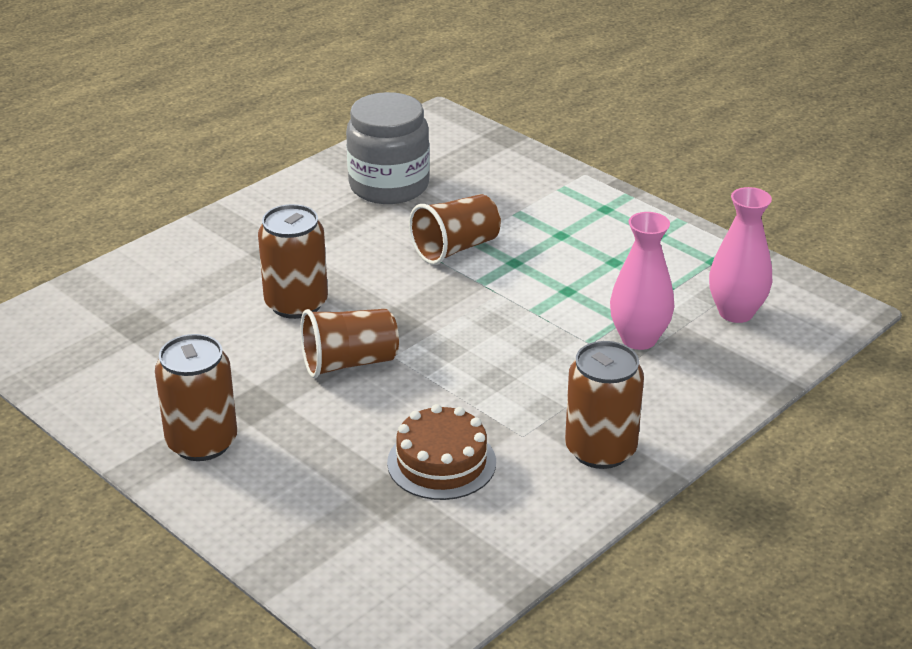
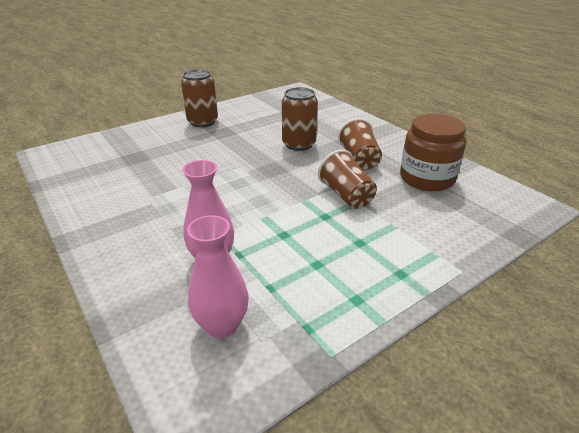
camera: 100 degrees right, 0 degrees up
(349, 363) = (241, 155): brown cup -> brown cup (359, 159)
(389, 186) = (427, 178): grey jar -> brown jar
(441, 462) = (145, 172): brown cake -> none
(600, 450) = (113, 223): brown can -> none

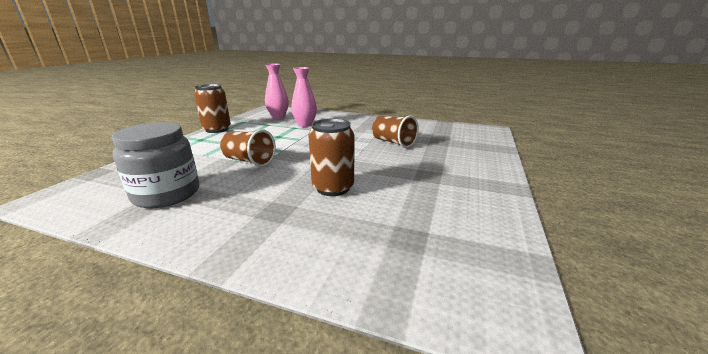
camera: 145 degrees right, 10 degrees down
(202, 122) = (471, 179): brown can -> brown can (217, 129)
(359, 159) = (251, 192): brown cup -> brown cup (393, 142)
(427, 178) = (167, 194): brown jar -> grey jar

